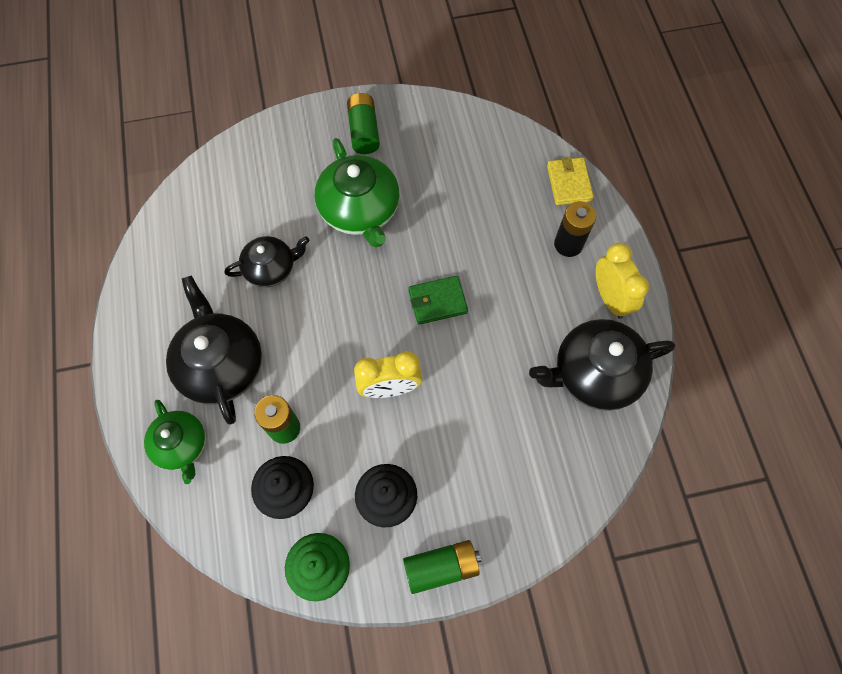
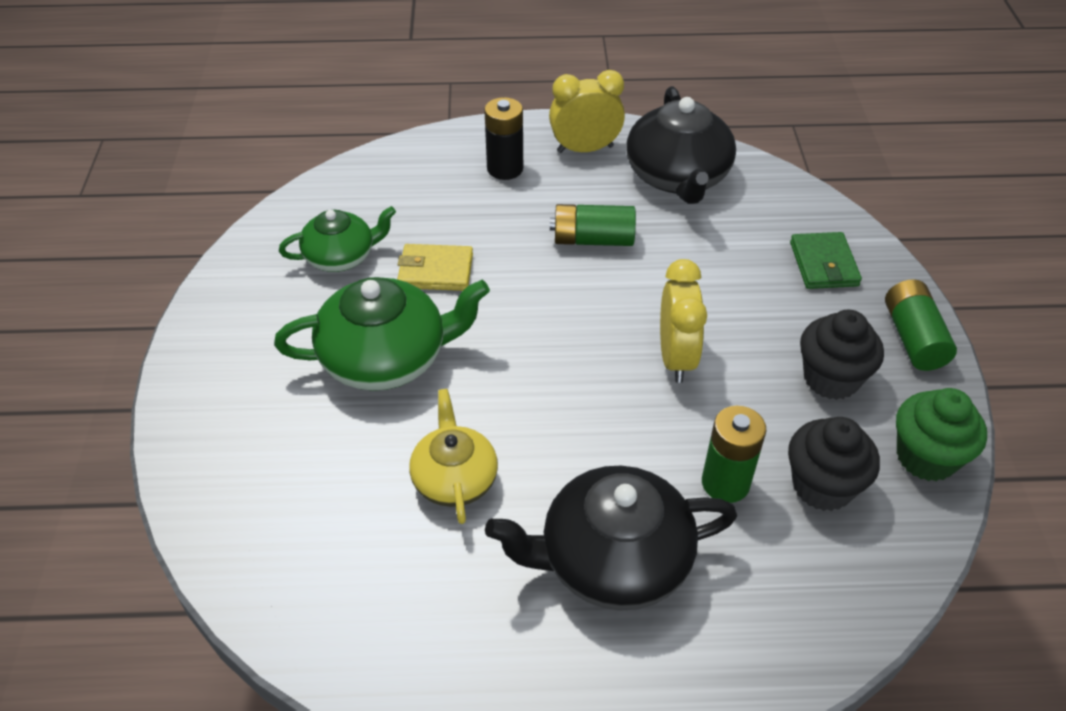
camera: 80 degrees left, 20 degrees down
(181, 445) = (747, 626): green teapot -> green teapot (341, 256)
(271, 268) = (454, 478): black teapot -> yellow teapot
(364, 131) = (247, 338): green battery -> green battery (592, 239)
(437, 301) = (556, 294): green wallet -> green wallet (823, 264)
(569, 183) = (419, 154): yellow wallet -> yellow wallet (436, 271)

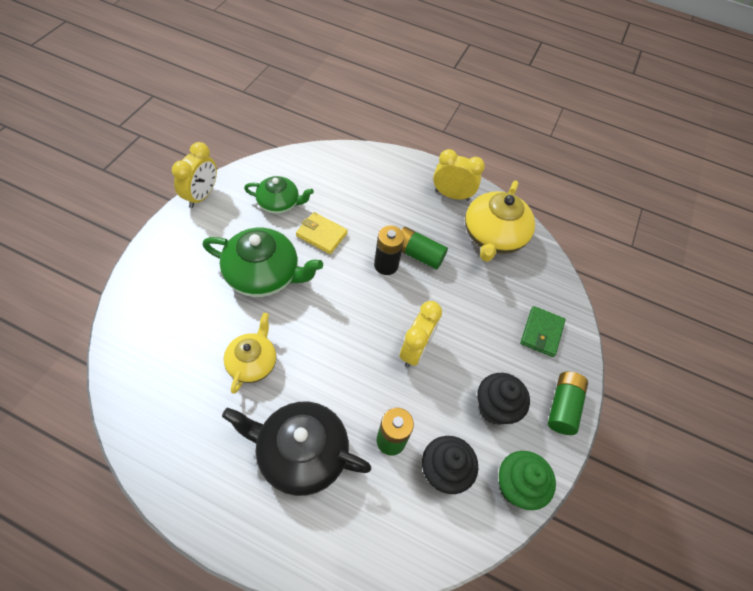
camera: 20 degrees right, 10 degrees up
(209, 295) = (201, 196): none -> yellow clock
(505, 168) = (399, 188): black battery -> black battery (386, 265)
(678, 177) = (493, 236): black teapot -> yellow teapot

